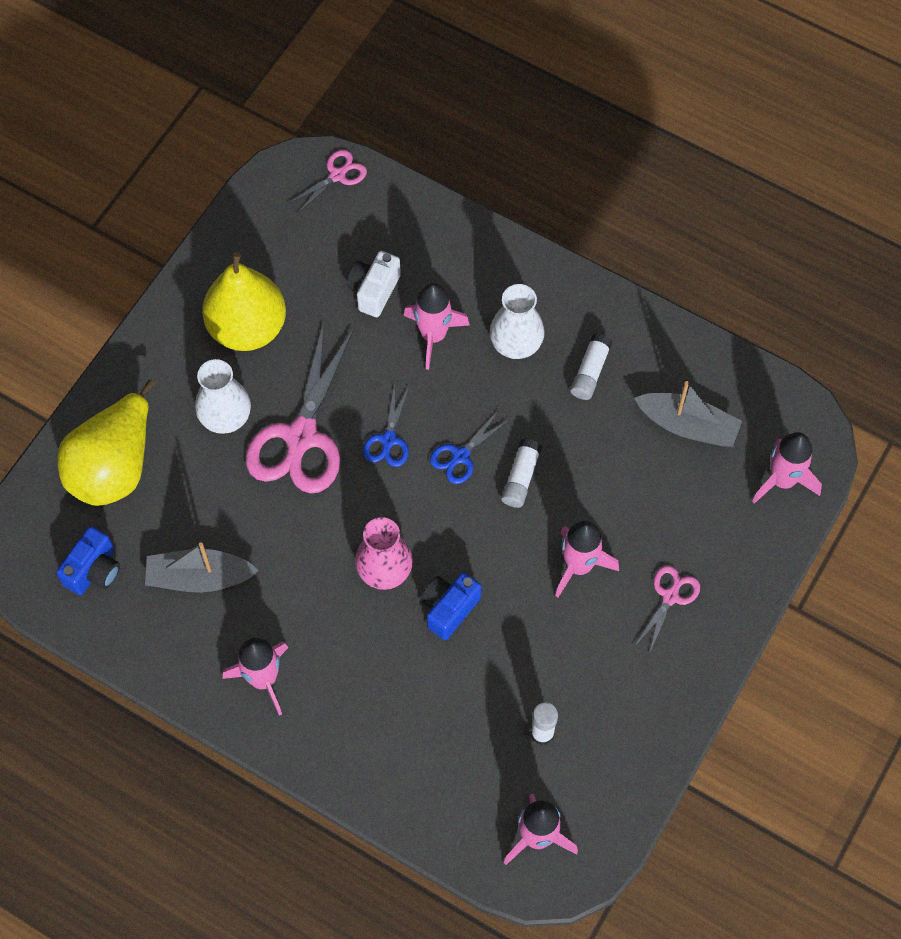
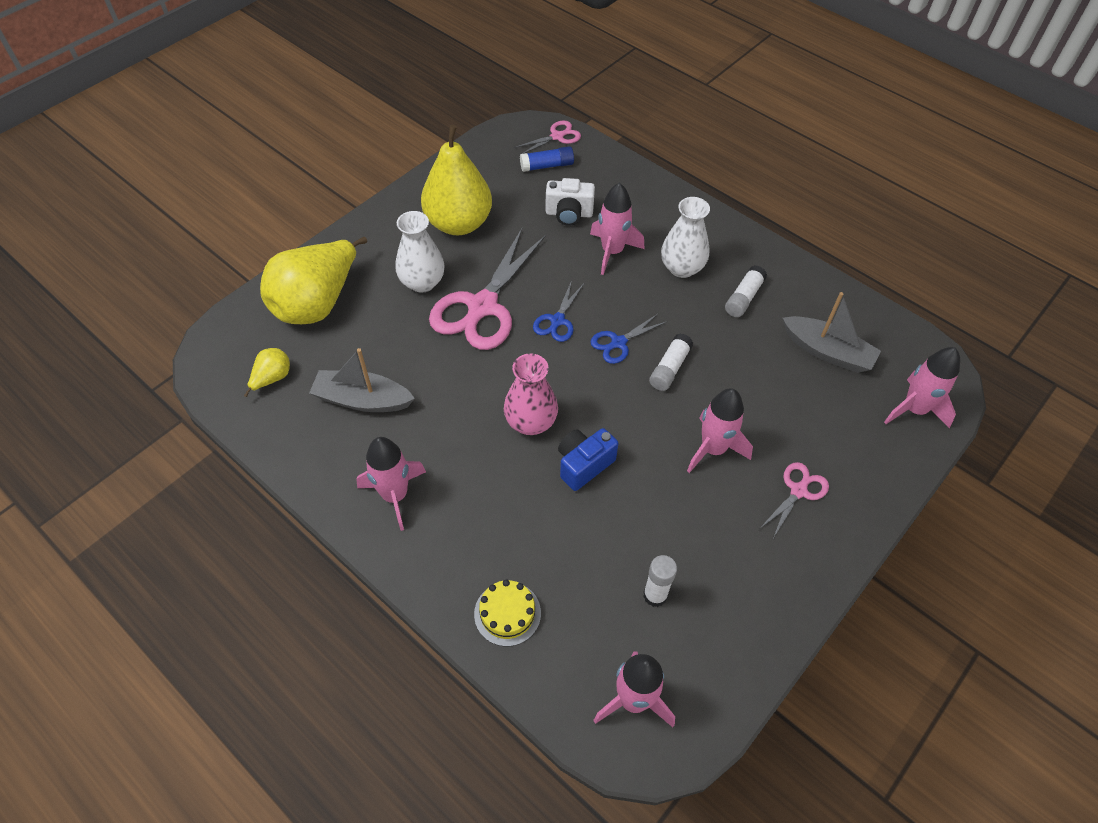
camera: 10 degrees right, 10 degrees down
(94, 570) = (272, 378): blue camera -> yellow pear
(334, 223) = (547, 166): none -> blue glue stick
(374, 290) = (569, 214): white camera -> white camera turned 120 degrees counterclockwise
(404, 778) = (507, 613): none -> yellow cake

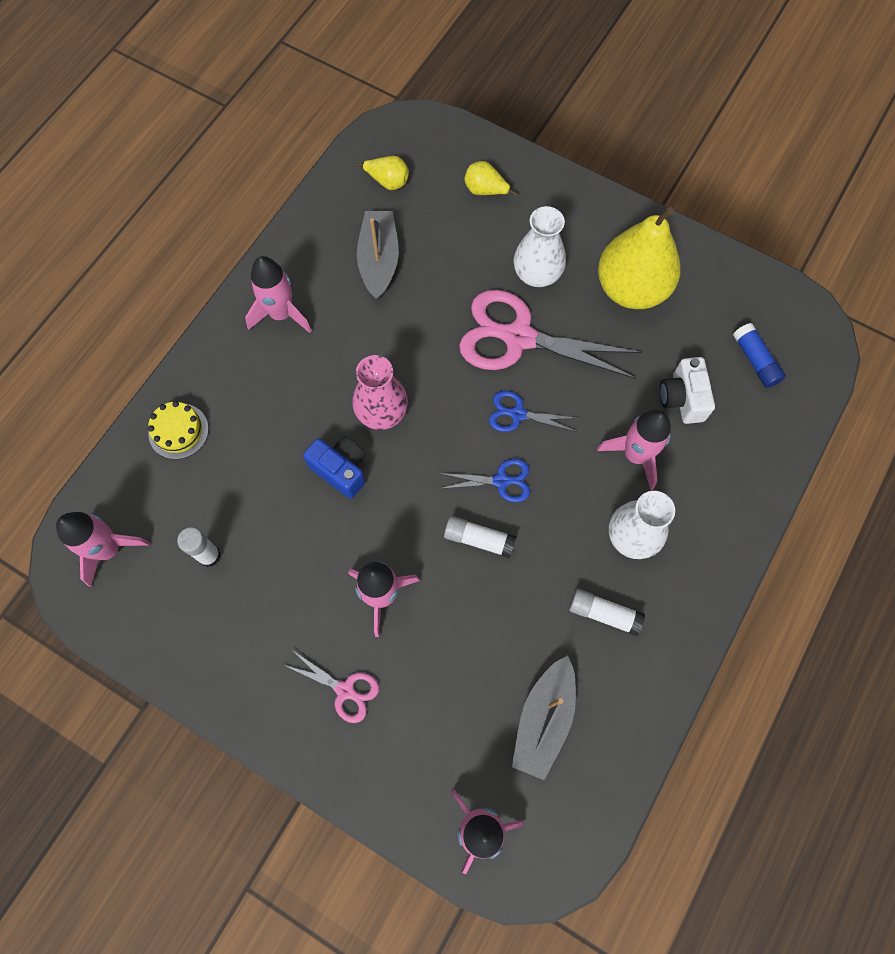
camera: 80 degrees right, 15 degrees up
(317, 303) = (485, 190): yellow pear -> yellow pear, size x0.43
(557, 136) = (812, 363): pink scissors -> none
(618, 343) = (501, 481): blue scissors -> blue scissors turned 135 degrees clockwise

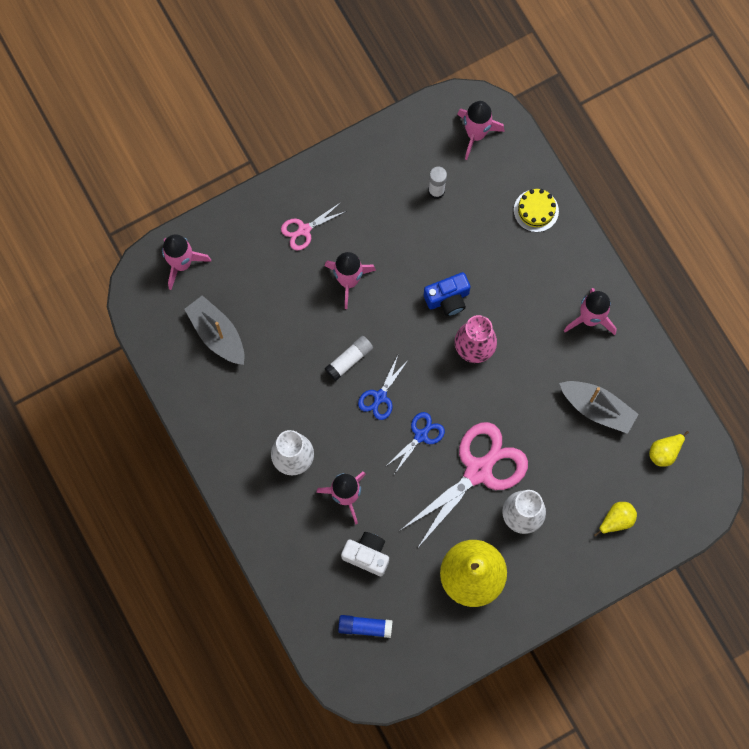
camera: 120 degrees right, 5 degrees up
(603, 613) = (256, 408): white glue stick -> none

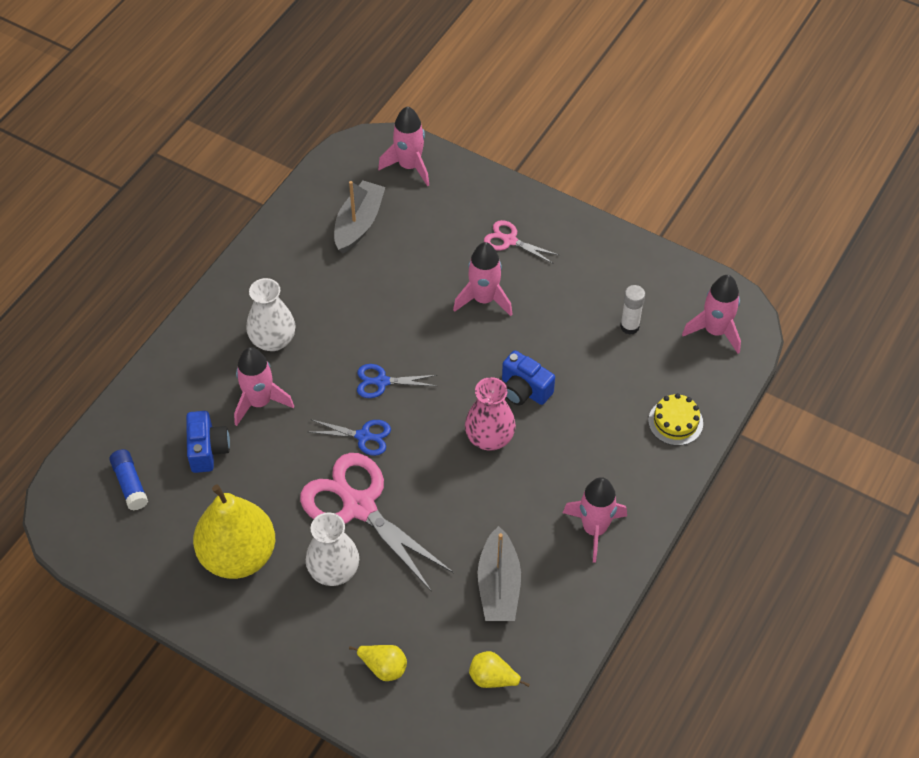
camera: 60 degrees right, 20 degrees down
(349, 360) = (403, 338): white glue stick -> none
(367, 555) = (208, 450): white camera -> blue camera
(479, 470) = (358, 506): pink scissors -> pink scissors turned 150 degrees counterclockwise

